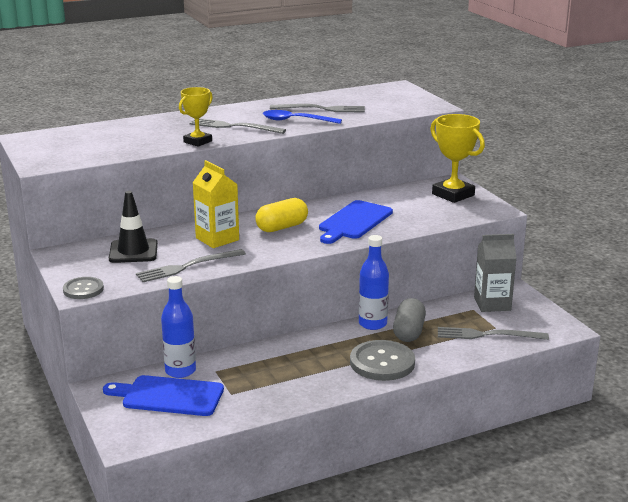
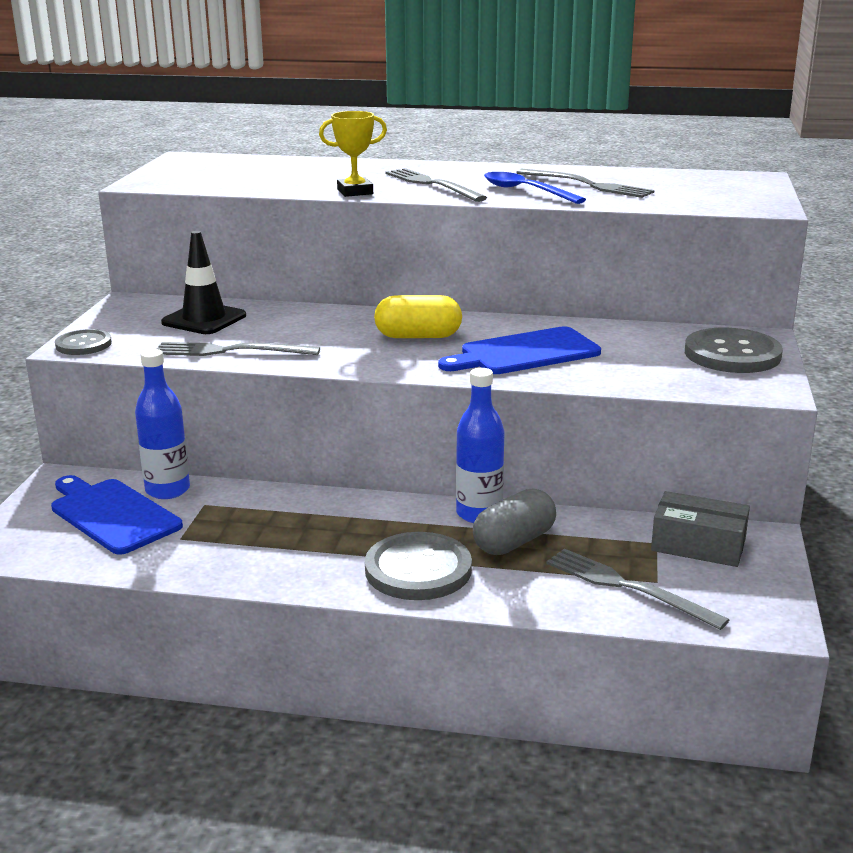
camera: 35 degrees right, 0 degrees up
(217, 239) = (318, 330): yellow carton -> none
(453, 194) = (732, 354): yellow trophy -> grey button
(492, 304) = (698, 545): grey carton -> grey box

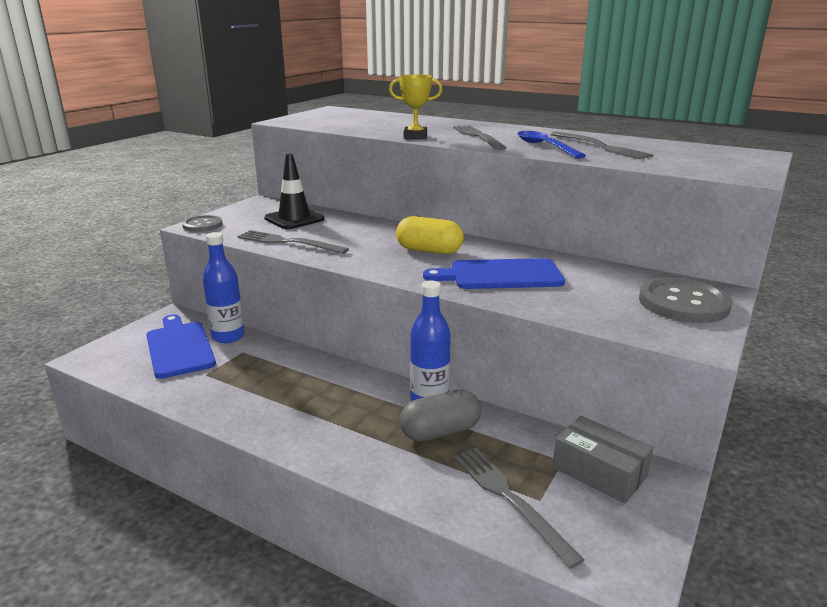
camera: 20 degrees right, 0 degrees up
(418, 569) = (348, 439): grey button -> none

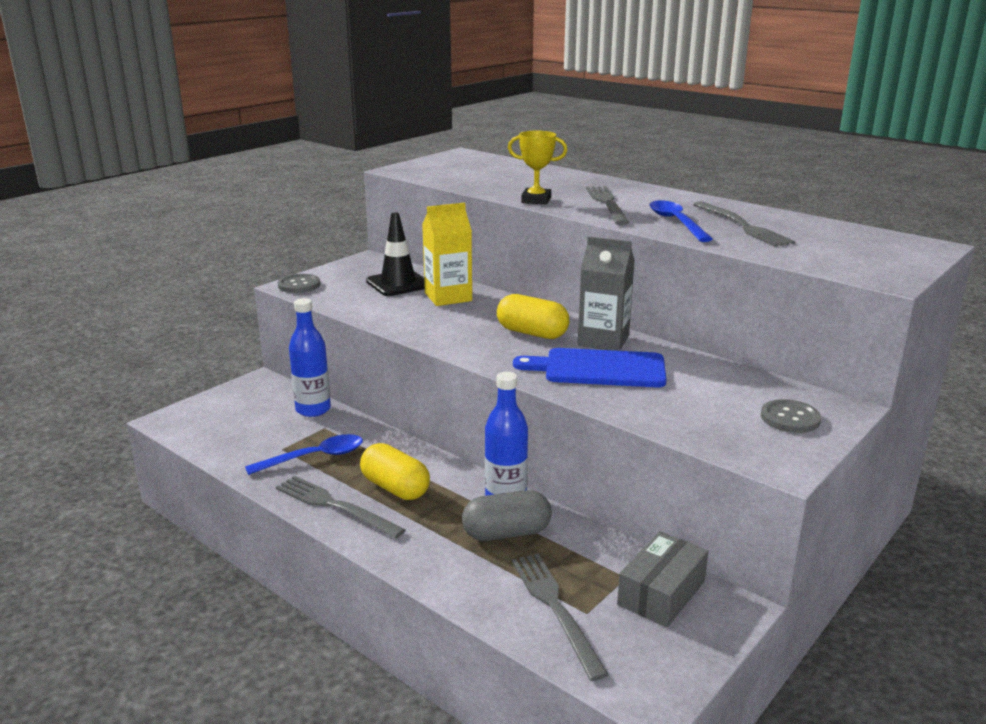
camera: 10 degrees right, 0 degrees up
(179, 347) = (260, 417): blue cutting board -> none
(239, 379) = (314, 457): none -> blue spoon
(289, 243) = (384, 313): grey fork -> grey fork (336, 506)
(324, 400) = (395, 488): none -> yellow capsule
(343, 227) = (448, 297): none -> yellow carton
(493, 252) = (603, 340): none -> grey carton
(599, 472) = (661, 593): grey box -> grey box turned 75 degrees clockwise
(683, 303) = (790, 418): grey button -> grey button, size x0.59

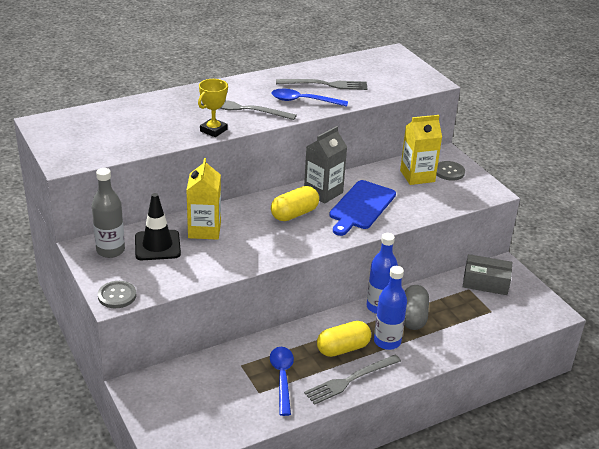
camera: 70 degrees left, 10 degrees up
(313, 409) = (208, 365): blue bottle -> blue bottle (387, 341)
(372, 268) = (110, 250): none -> grey bottle
(556, 609) = (485, 320): grey fork -> none
(661, 593) = (485, 282): grey box -> grey box turned 45 degrees counterclockwise
(737, 395) = (417, 176): none -> yellow carton

